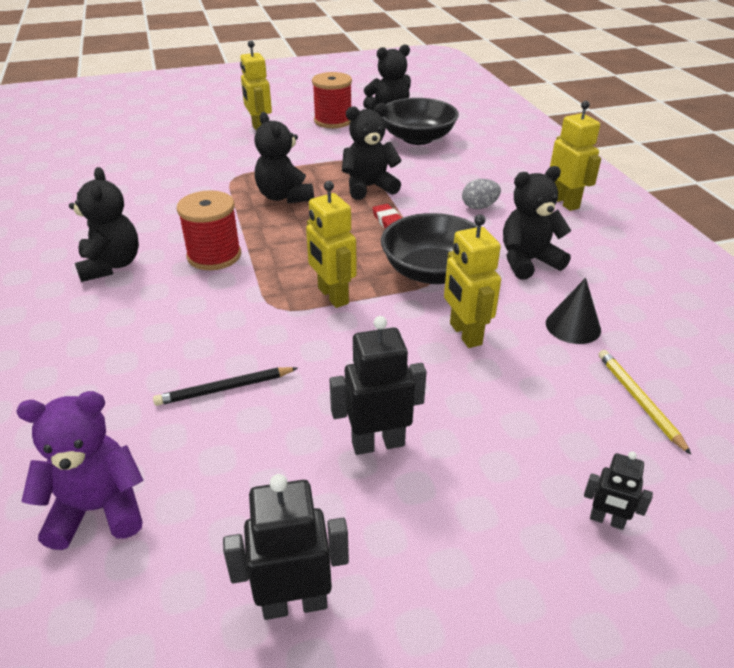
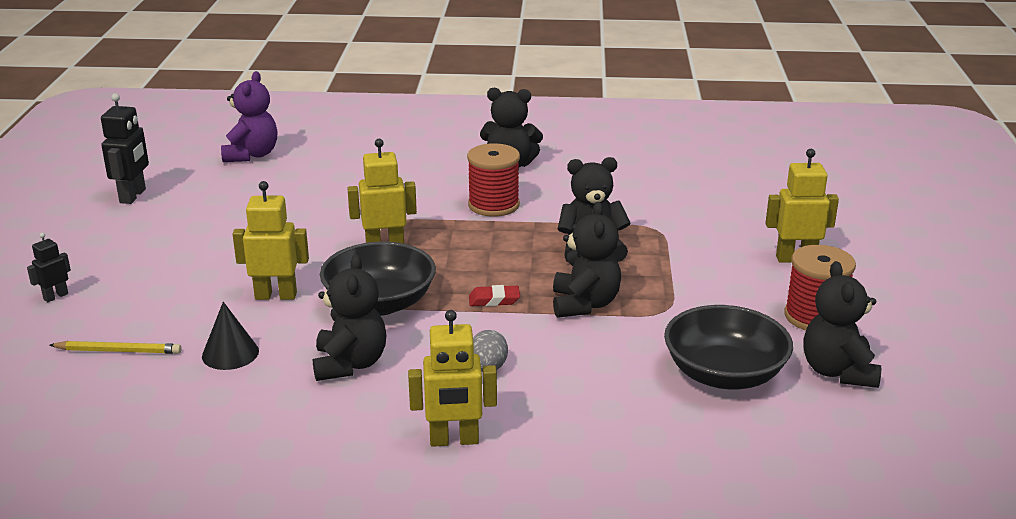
camera: 110 degrees right, 10 degrees down
(225, 389) = (312, 194): black pencil -> none
(378, 443) = (206, 236): black robot -> none

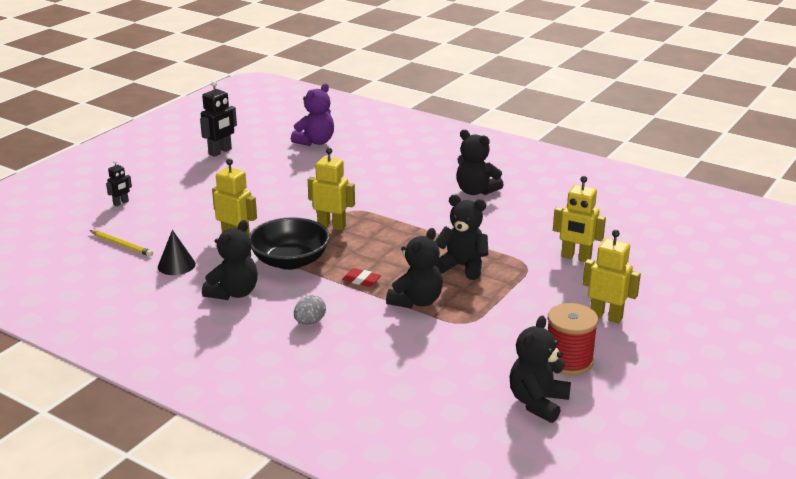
camera: 30 degrees right, 0 degrees up
(55, 296) = (121, 203): black robot -> black robot turned 150 degrees clockwise
(454, 440) = (243, 358): yellow robot -> yellow robot (576, 257)
(493, 205) = (432, 217): red spool -> none
(724, 374) = (455, 377): black bowl -> none

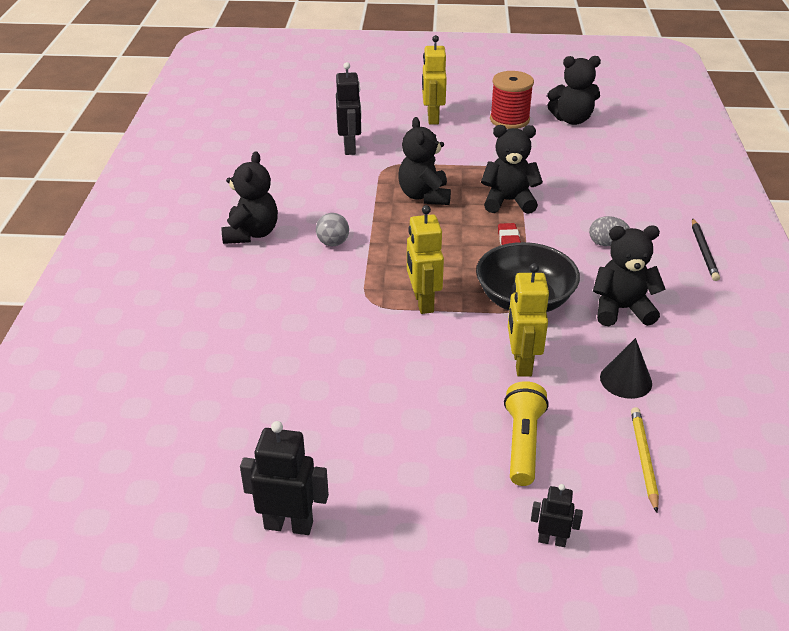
camera: 120 degrees left, 10 degrees up
(182, 217) = (523, 443): none -> yellow flashlight
(245, 364) = (703, 251): none -> black pencil
(315, 142) = (181, 425): purple teddy bear -> none
(434, 215) = (333, 243): none -> grey ball
(576, 257) = (350, 148): yellow robot -> black robot

